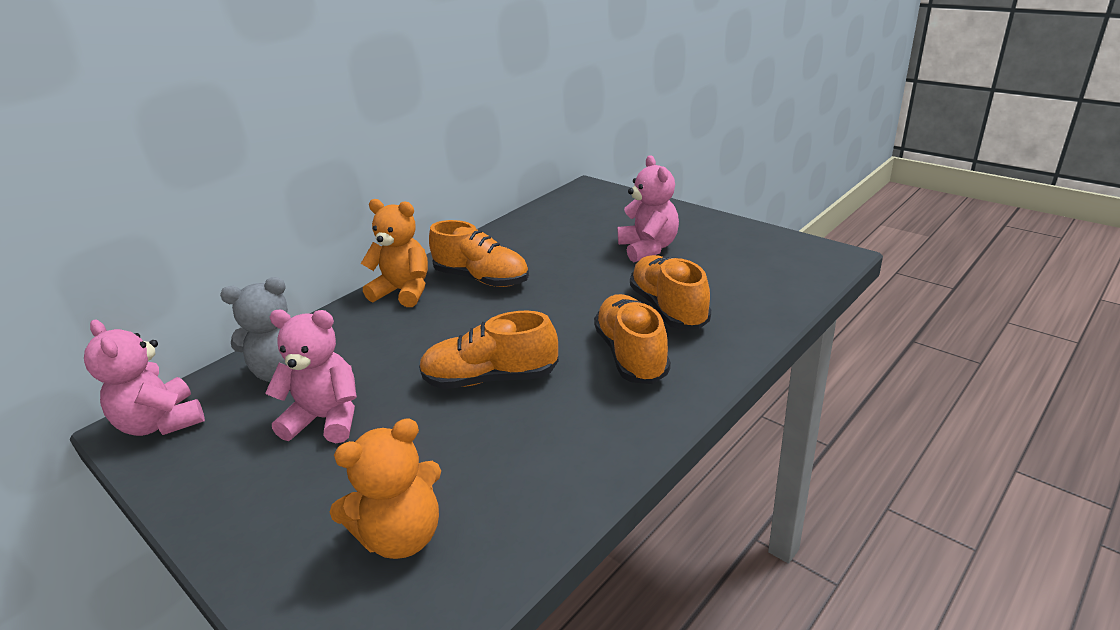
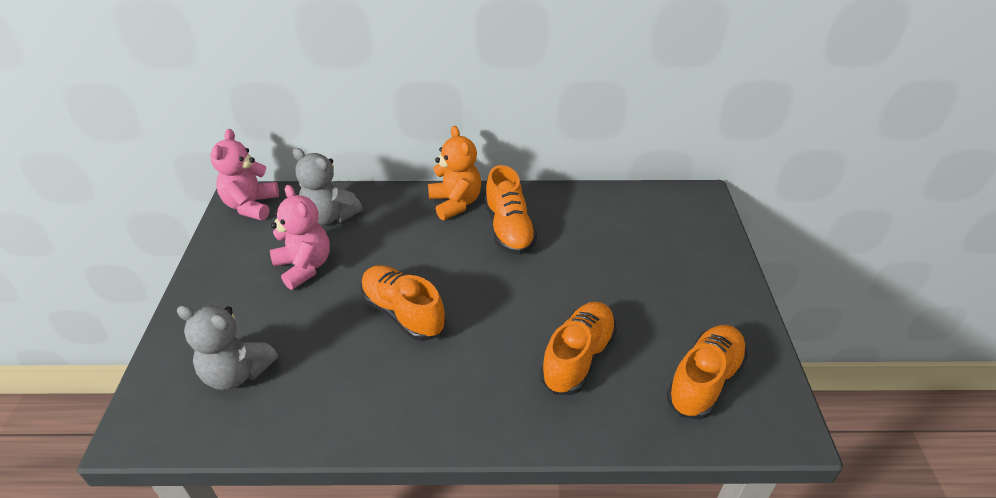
camera: 45 degrees right, 10 degrees up
(402, 536) = (237, 373): orange teddy bear -> grey teddy bear
(631, 354) = (497, 371): orange shoe -> orange shoe (704, 381)
(648, 248) = (652, 292): pink teddy bear -> none

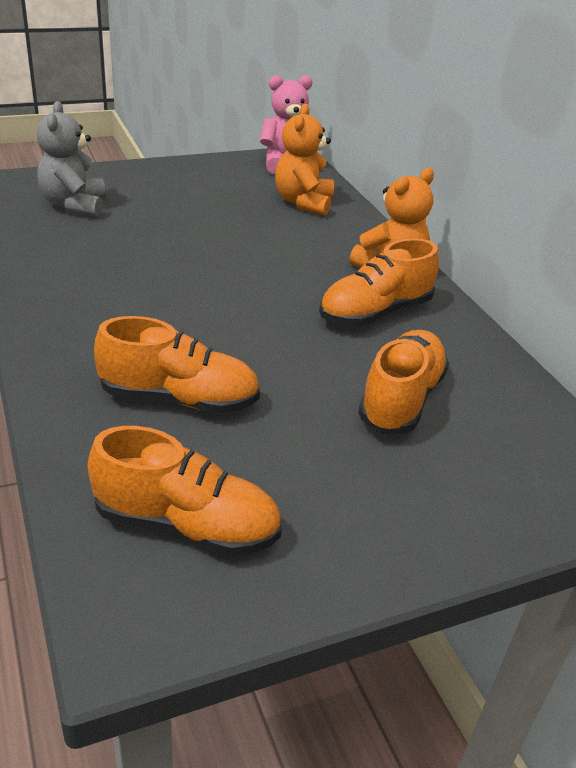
camera: 65 degrees right, 5 degrees down
(304, 267) = (222, 206): pink teddy bear -> none
(329, 216) = (303, 202): grey teddy bear -> orange teddy bear
(403, 313) = (189, 269): orange shoe -> orange shoe (401, 399)

